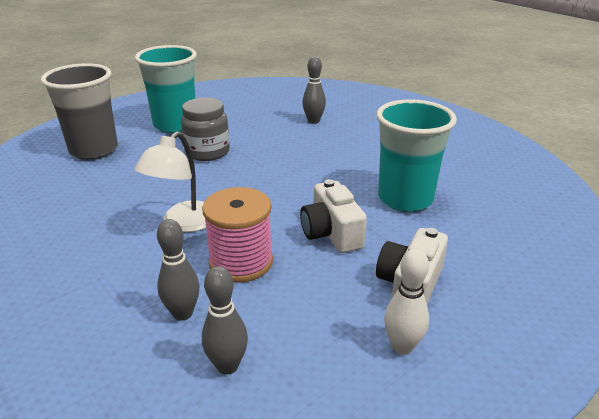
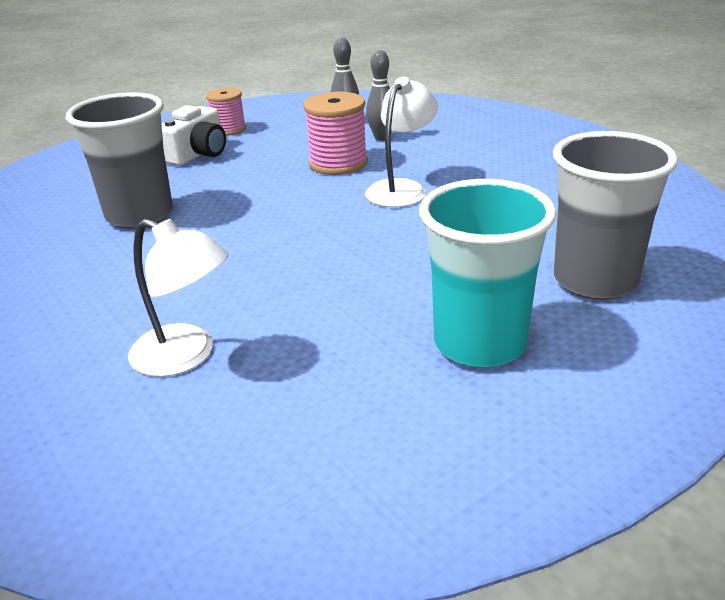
camera: 175 degrees left, 0 degrees up
(207, 152) = (396, 278): grey jar -> none
(313, 121) = (186, 356): grey bowling pin -> white lamp
(331, 233) = (245, 184): white camera -> none
(402, 346) = (229, 129): white bowling pin -> pink spool
(405, 199) = (140, 216): turquoise cup -> grey cup

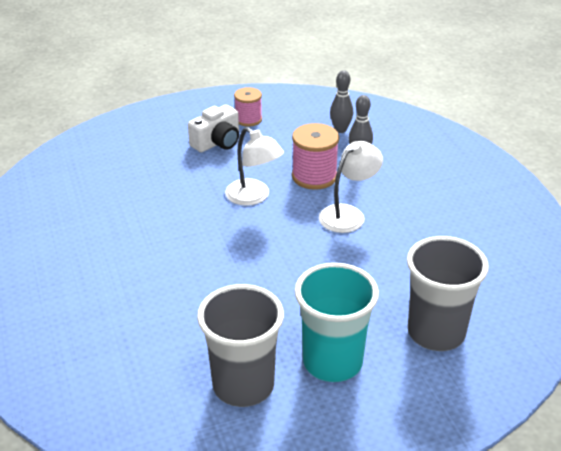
camera: 15 degrees right, 5 degrees up
(140, 216) = (159, 197): grey cup -> grey cup (243, 386)
(186, 356) = (154, 324): white lamp -> white lamp (254, 197)

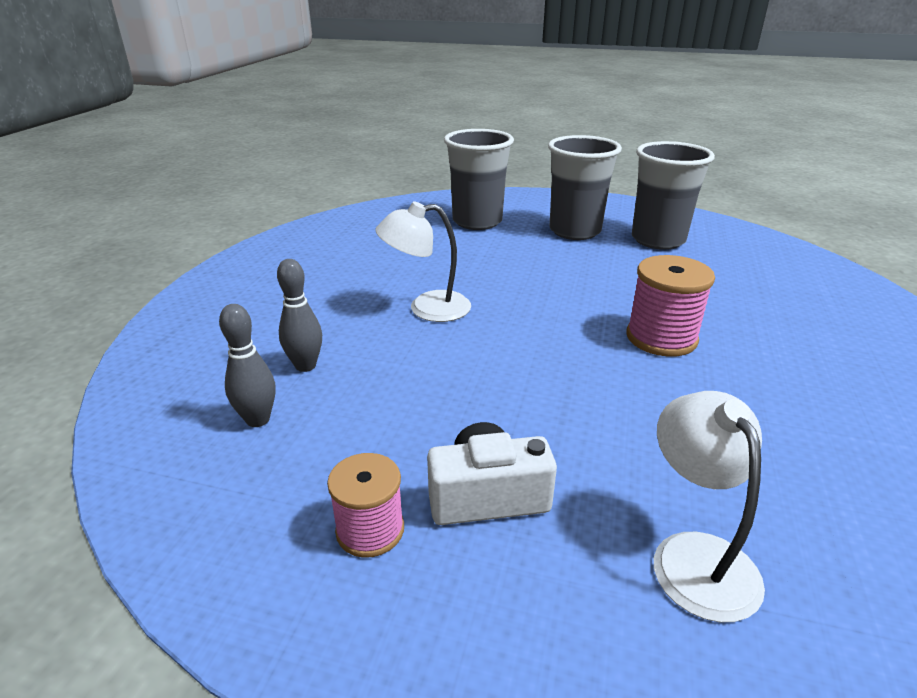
camera: 145 degrees left, 5 degrees down
(254, 197) = (517, 368): white lamp -> white lamp (695, 555)
(314, 176) = (405, 363): pink spool -> pink spool (661, 338)
(332, 362) = (575, 231): turquoise cup -> grey cup

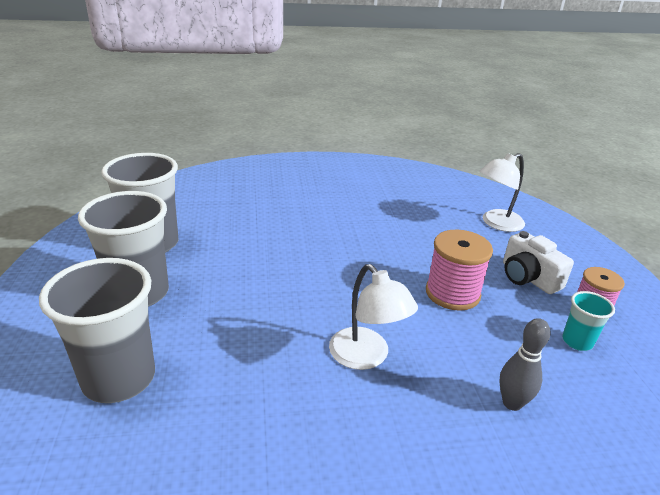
camera: 115 degrees left, 0 degrees up
(258, 420) = (588, 398): grey bowling pin -> none
(328, 465) = (577, 341): none -> turquoise cup
(661, 338) = (330, 236): pink spool -> pink spool (452, 293)

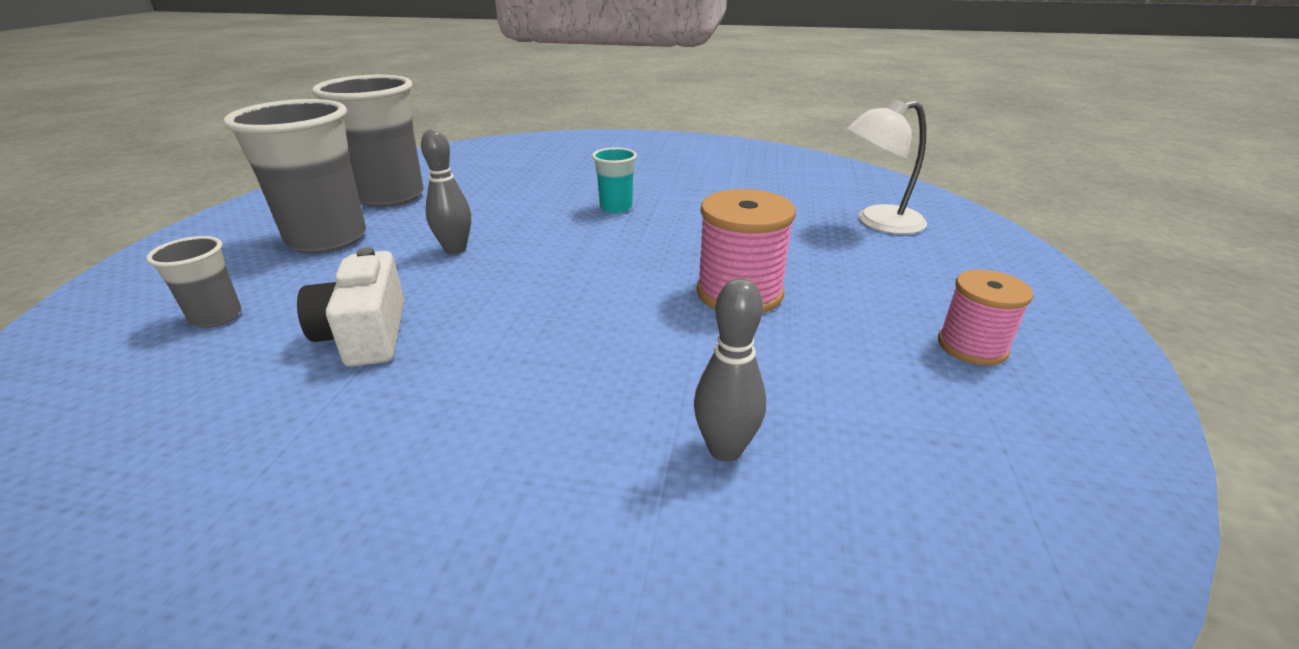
camera: 20 degrees right, 0 degrees up
(119, 379) = (216, 317): grey cup -> grey cup, size x0.49
(245, 287) = (455, 249): none -> grey bowling pin
(366, 357) = (542, 347): white lamp -> none
(528, 278) = (883, 291): white camera -> white camera (366, 335)
(577, 341) = (913, 386): turquoise cup -> turquoise cup (616, 207)

